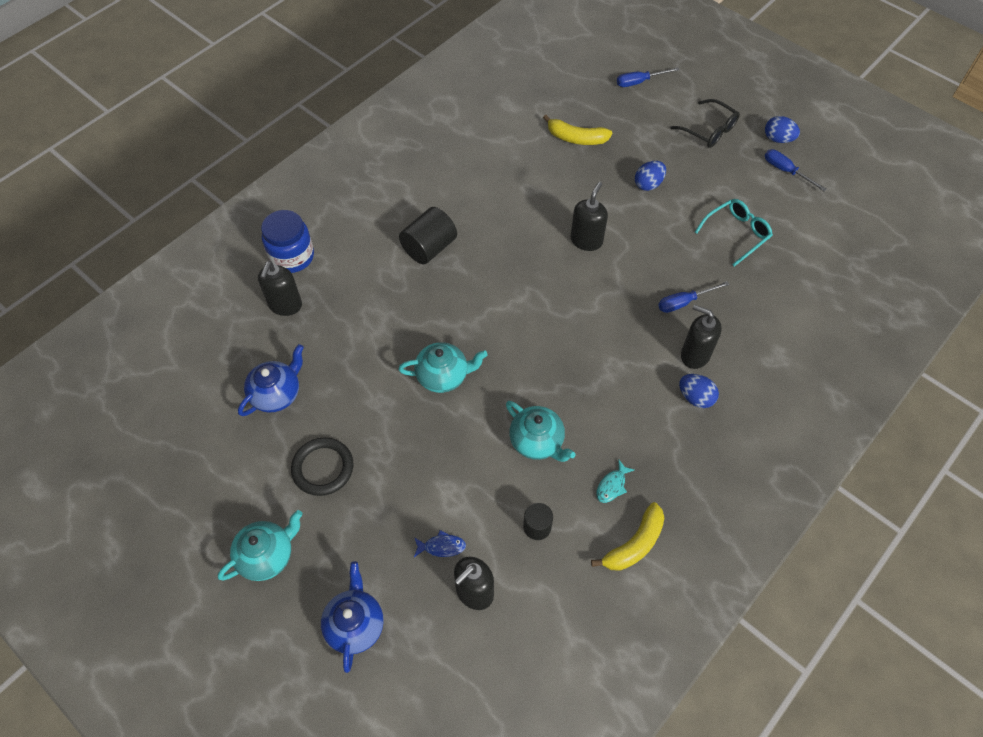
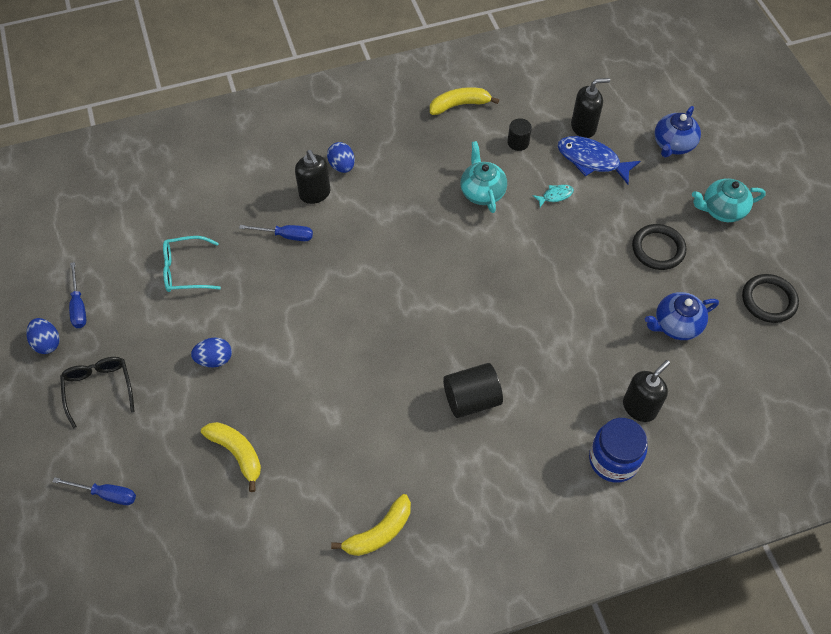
camera: 150 degrees left, 0 degrees up
(189, 466) = (768, 300): none -> black ring
(442, 139) = (379, 532): none -> yellow banana
(442, 546) = (592, 160): blue fish -> blue fish, size x2.03
(443, 376) = (526, 273): turquoise teapot -> none
(586, 240) = (320, 331): black soap dispenser -> none
(612, 485) = (448, 142): turquoise fish -> turquoise fish (555, 196)

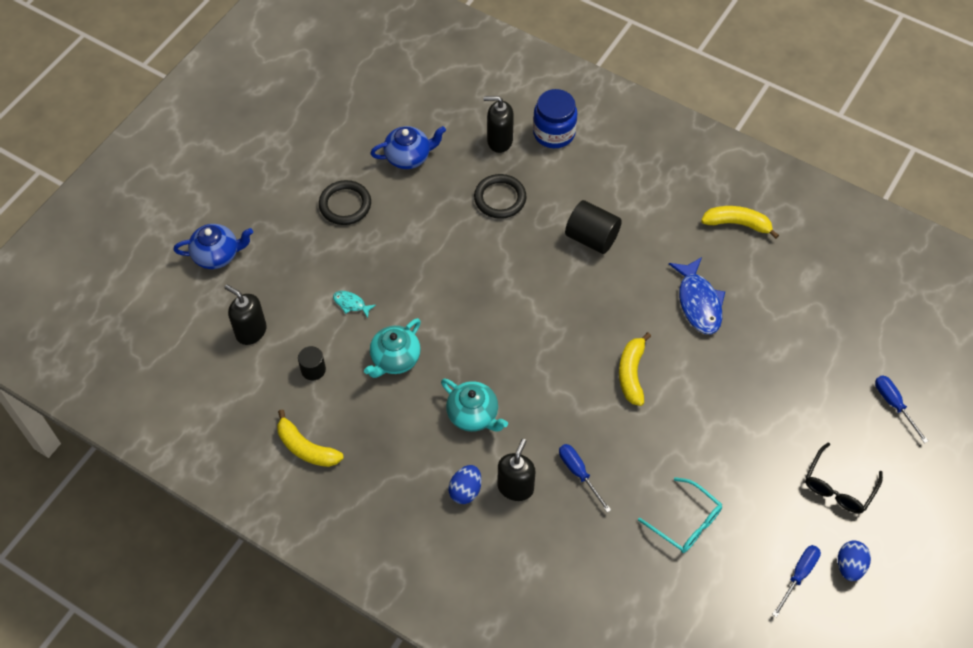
camera: 130 degrees left, 0 degrees up
(214, 359) = (733, 427): blue egg -> none
(237, 453) = (780, 348): yellow banana -> yellow banana (631, 373)
(592, 160) = (287, 302): blue fish -> blue fish (698, 302)
(676, 325) = (409, 157): blue teapot -> blue teapot turned 45 degrees counterclockwise
(722, 210) = (266, 185): turquoise teapot -> turquoise teapot (473, 415)
(768, 300) = (334, 116): black ring -> black ring (500, 198)

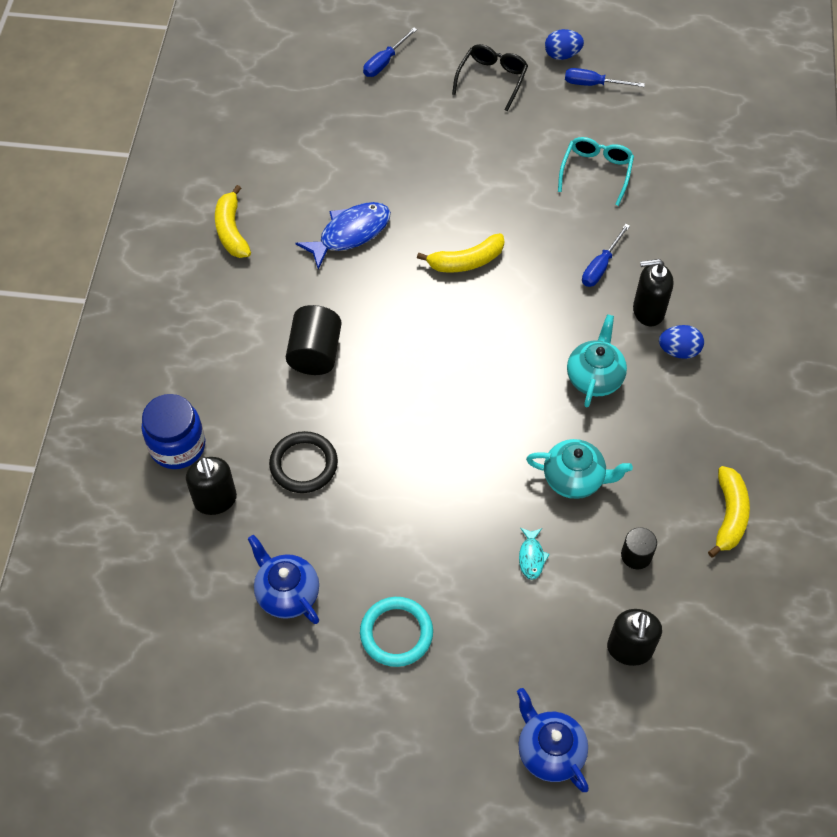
camera: 115 degrees left, 0 degrees up
(345, 205) = (396, 633): black ring -> turquoise ring
(838, 487) = (492, 79): black glasses -> black glasses turned 75 degrees counterclockwise

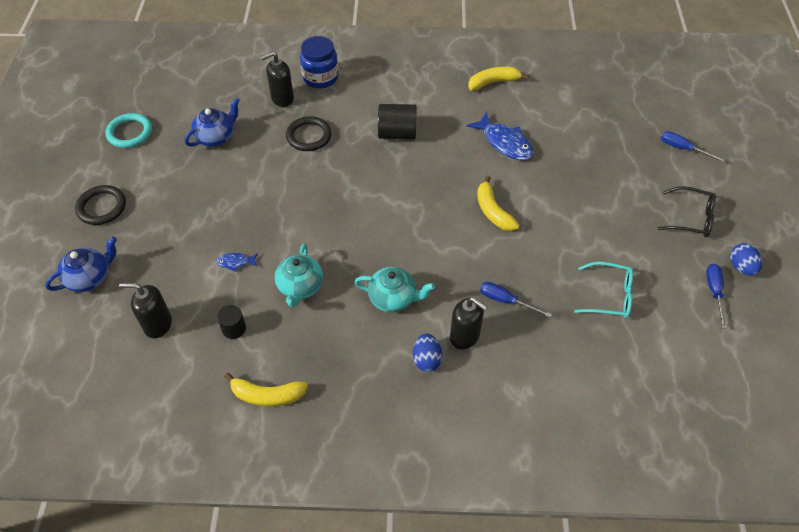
camera: 85 degrees right, 5 degrees down
(396, 633) = (184, 192): turquoise ring -> turquoise ring (130, 133)
(416, 752) = (102, 207): none -> black ring
(531, 557) = (235, 262): turquoise fish -> blue fish
(648, 311) = (465, 336): black soap dispenser -> black soap dispenser turned 135 degrees clockwise

